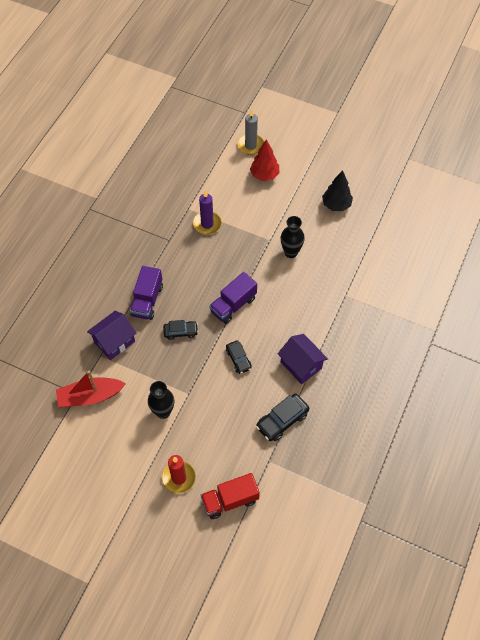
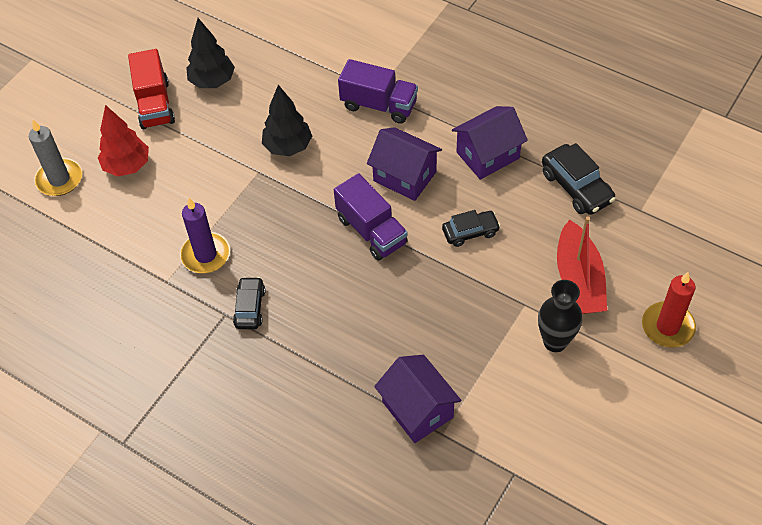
camera: 80 degrees left, 5 degrees down
(90, 396) = (520, 452): red boat -> red boat (578, 280)
(147, 300) = (343, 354): purple truck -> purple truck (379, 105)
(181, 332) = (411, 307): black car -> black car (250, 308)
(230, 500) = (702, 262): red truck -> red truck (155, 104)
(277, 318) = (404, 176): none -> purple house
(291, 252) = (288, 147): black vase -> black tree

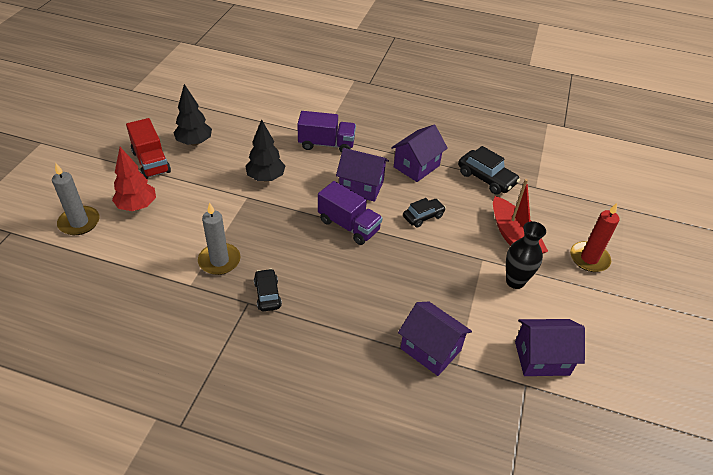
camera: 20 degrees left, 10 degrees down
(206, 255) = (219, 261): purple candle -> grey candle
(547, 446) = (542, 358): none -> purple house

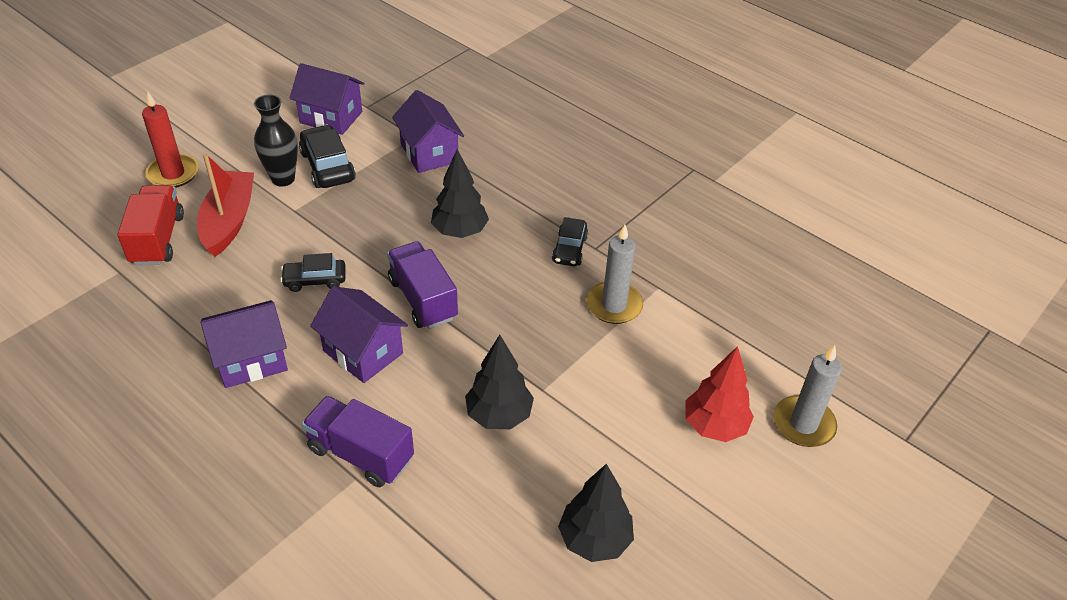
camera: 155 degrees left, 0 degrees up
(151, 162) = (682, 515): red truck -> red truck (157, 239)
(356, 281) = (459, 231): none -> black tree
(486, 178) = (170, 306): black car -> black car (327, 166)

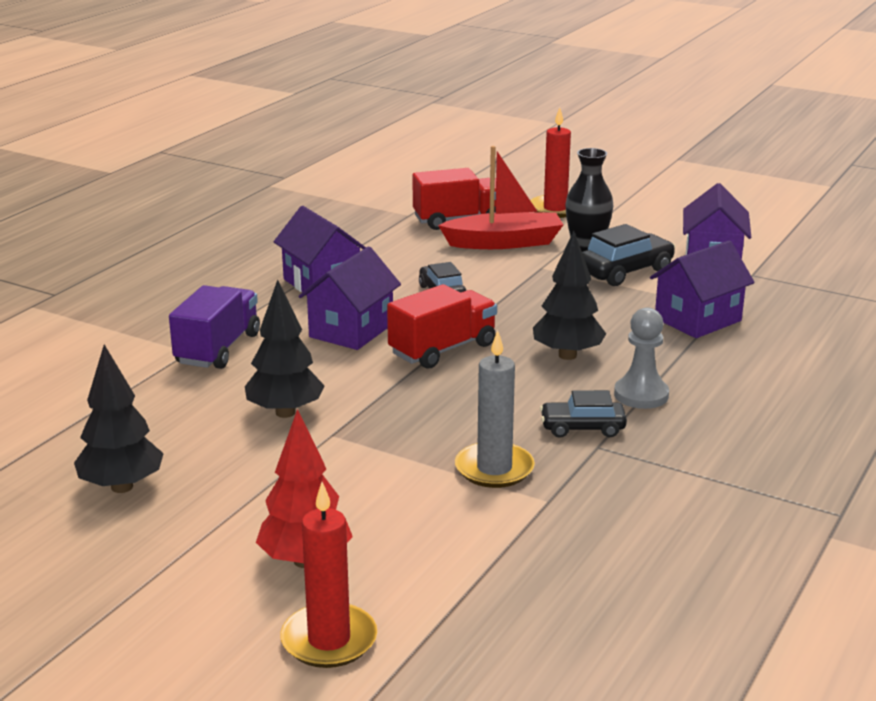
camera: 80 degrees right, 20 degrees down
(423, 299) = (443, 349): purple truck -> red truck
(532, 210) = (641, 395): none -> grey pawn
(803, 424) = (329, 640): grey candle -> red candle

